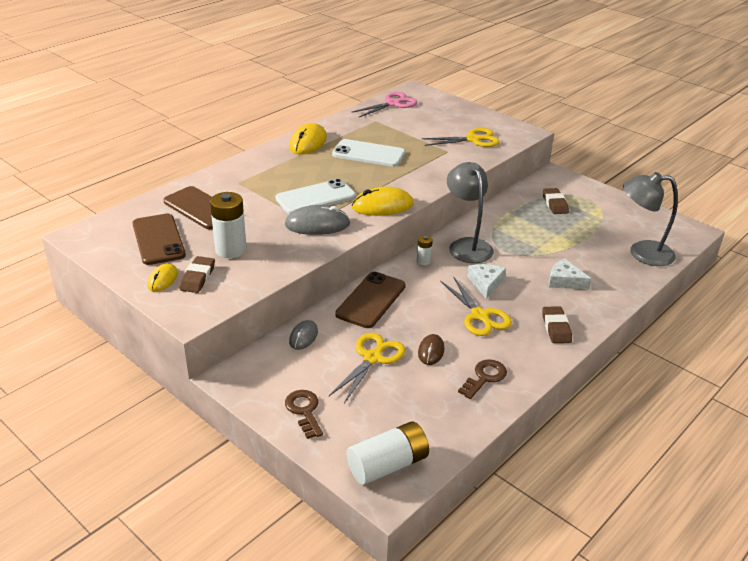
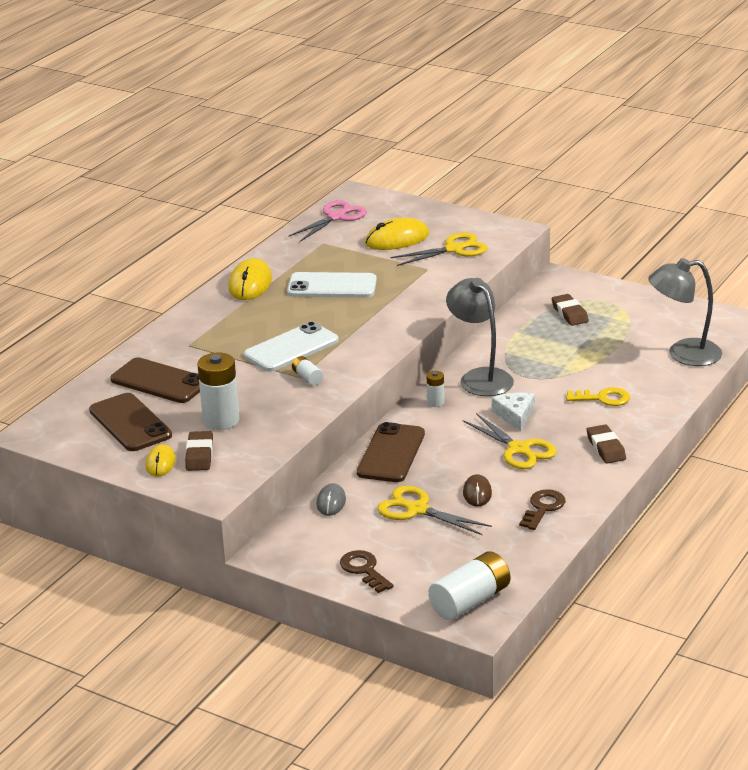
camera: 10 degrees left, 5 degrees down
(317, 224) = (307, 378): grey mouse -> white battery
(373, 358) = (416, 509): yellow scissors -> yellow scissors turned 75 degrees counterclockwise
(382, 206) = (374, 345): yellow mouse -> yellow mouse (397, 239)
(564, 281) = (603, 398): white cheese -> yellow key

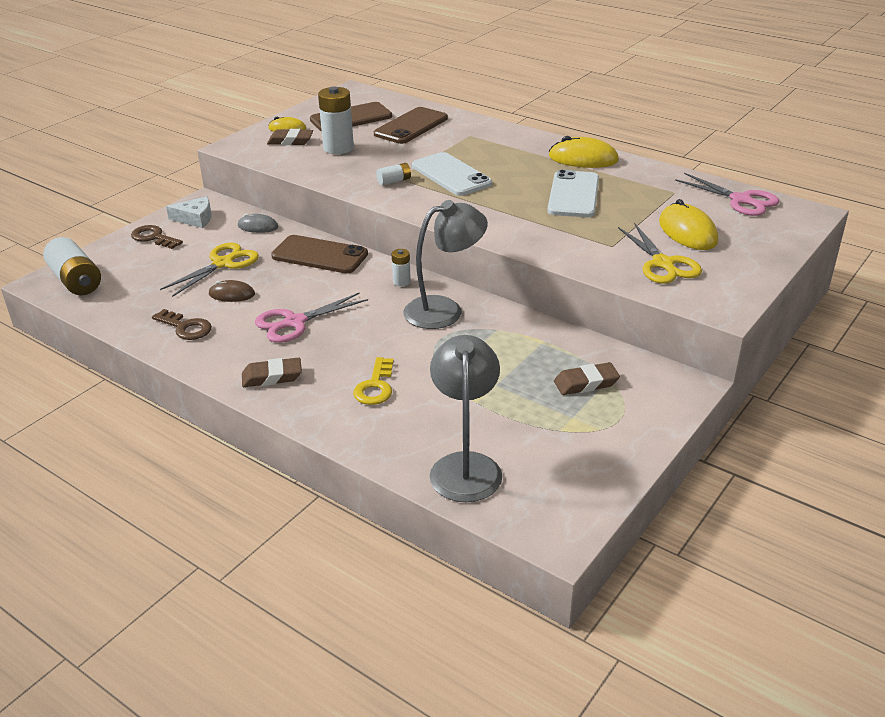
camera: 95 degrees right, 5 degrees up
(364, 570) = (153, 237): brown key -> brown key turned 120 degrees counterclockwise
(515, 415) = (360, 325): white cheese -> white cheese (195, 218)
(519, 450) = (294, 322): yellow scissors -> pink scissors

